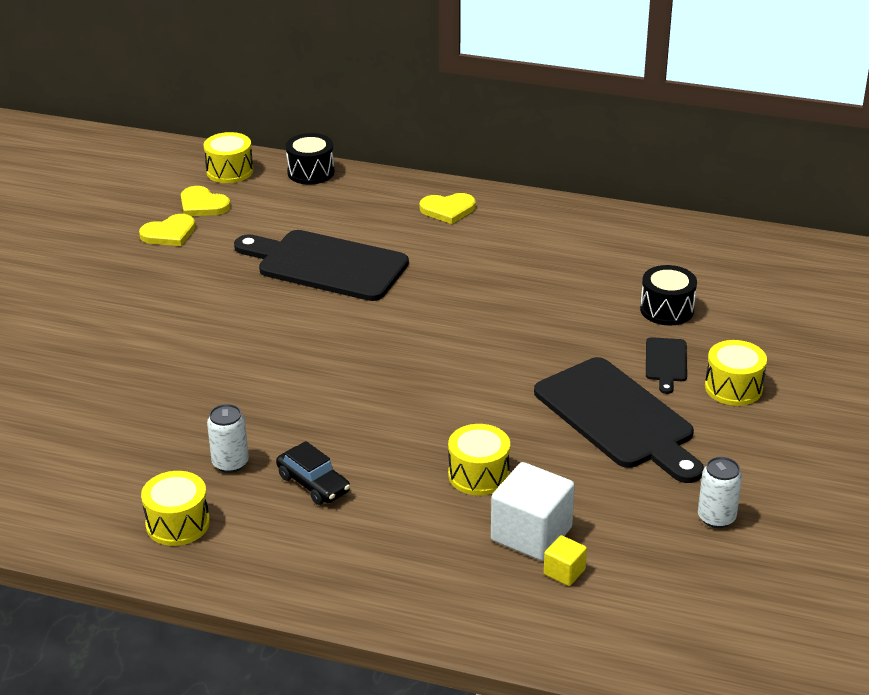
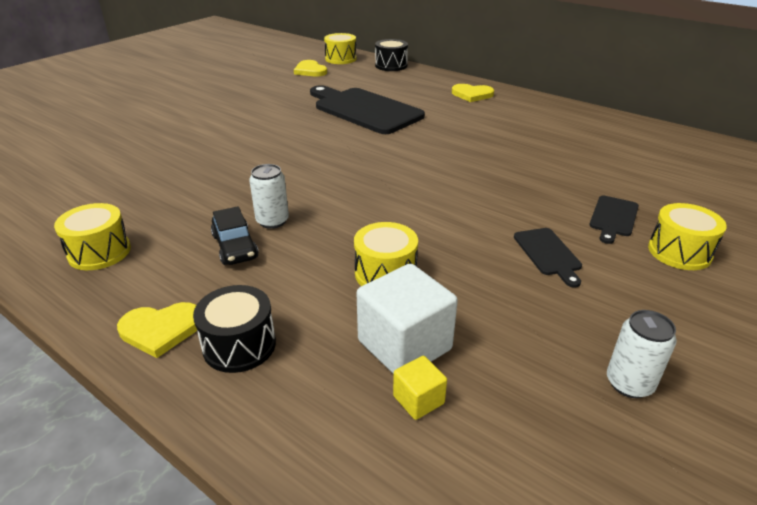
camera: 20 degrees right, 0 degrees up
(169, 233) = (277, 80): yellow heart -> yellow heart (161, 330)
(230, 463) = (185, 216): white can -> white can (272, 221)
(618, 418) = (548, 254): black cutting board -> black cutting board, size x0.46
(666, 310) = (626, 179): black drum -> black drum (239, 345)

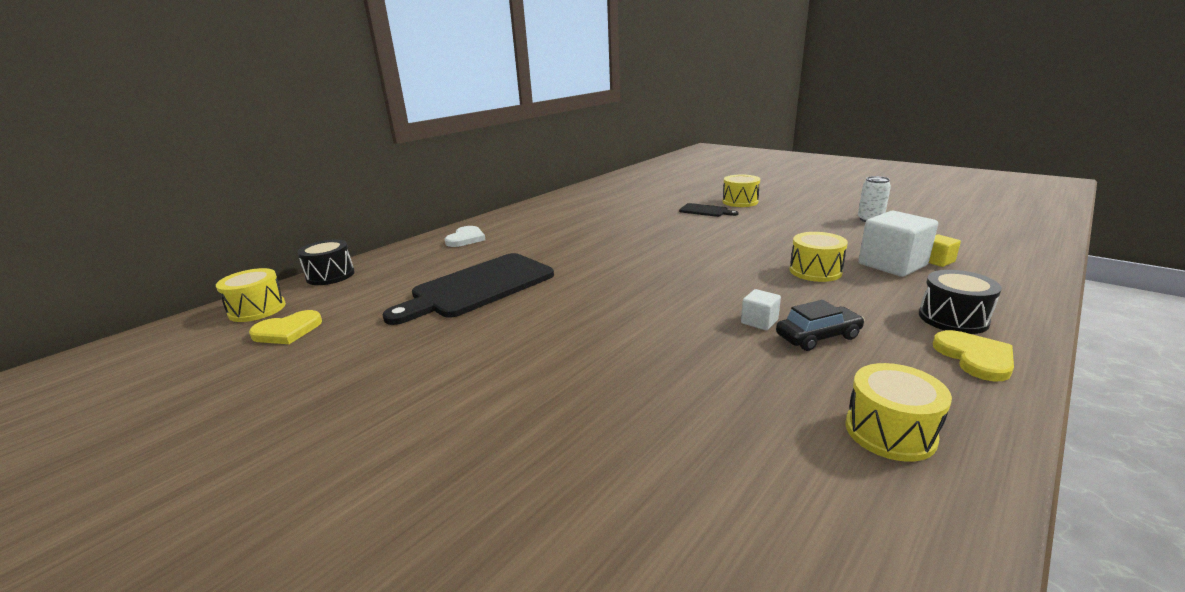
camera: 85 degrees left, 10 degrees down
(272, 221) = (759, 321): white can -> white cube
(472, 94) = (466, 239): yellow heart -> white heart
(548, 254) = (759, 227): black cutting board -> none

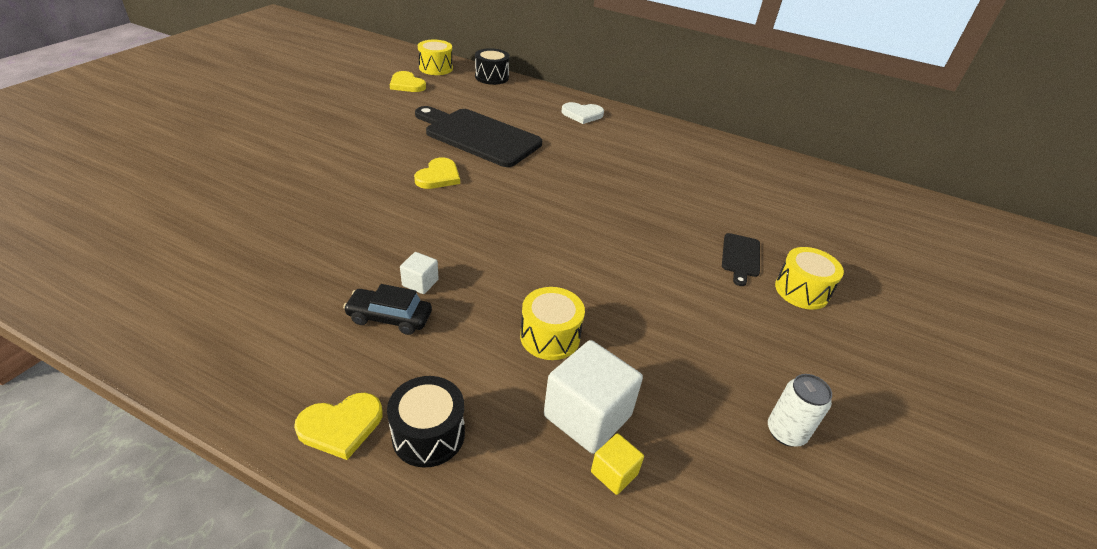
camera: 70 degrees right, 15 degrees up
(559, 310) = (438, 176): none -> yellow heart
(818, 337) = (389, 317): black car -> black car turned 135 degrees clockwise
(890, 432) = (240, 336): yellow drum -> none

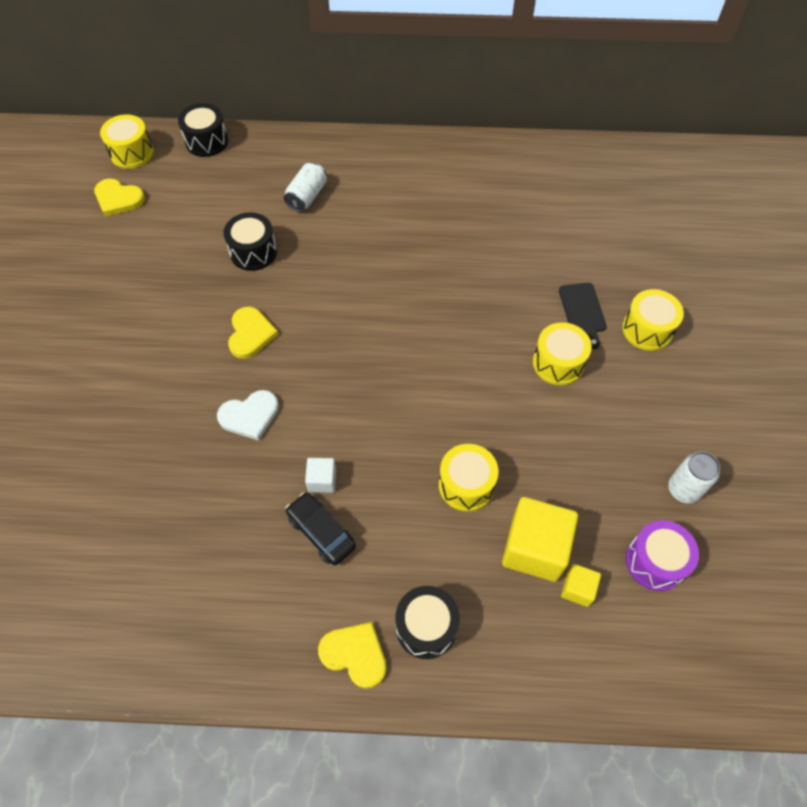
camera: 20 degrees left, 20 degrees up
(341, 426) = (355, 654): yellow heart -> yellow heart turned 105 degrees counterclockwise
(389, 317) = (321, 532): black car -> black car turned 60 degrees clockwise
(478, 136) = (253, 252): black cutting board -> black drum
(543, 121) = (307, 196): none -> white can
(582, 114) = (342, 165): white heart -> white heart (250, 416)
(587, 416) = (534, 548): white cube -> yellow cube
(696, 283) = (558, 363): none -> yellow drum
(720, 486) = (655, 561): none -> purple drum

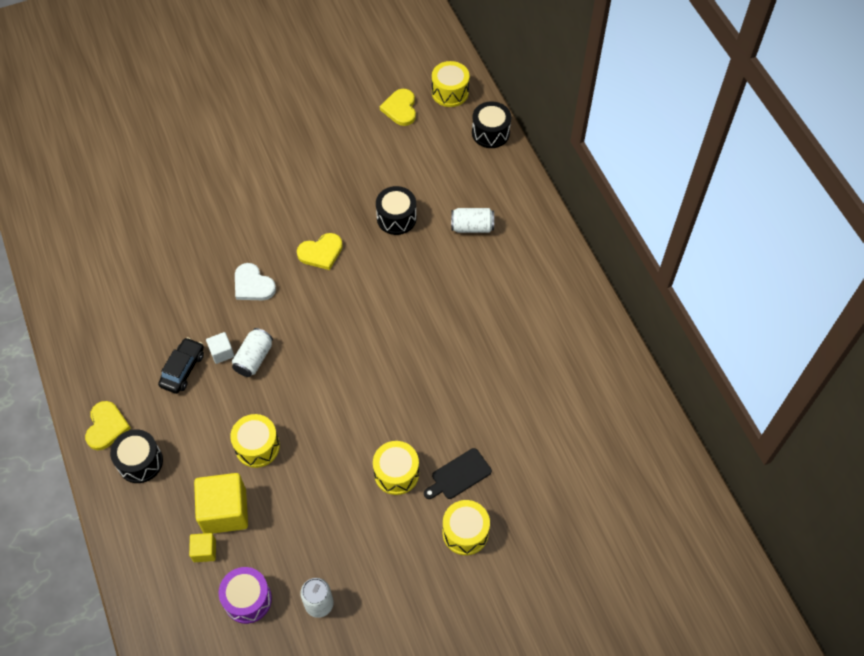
camera: 65 degrees right, 0 degrees up
(349, 448) = (254, 358): none -> white can

